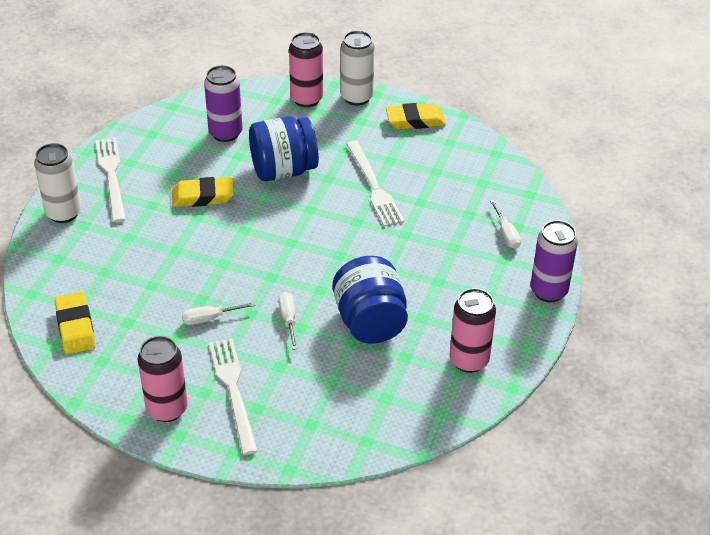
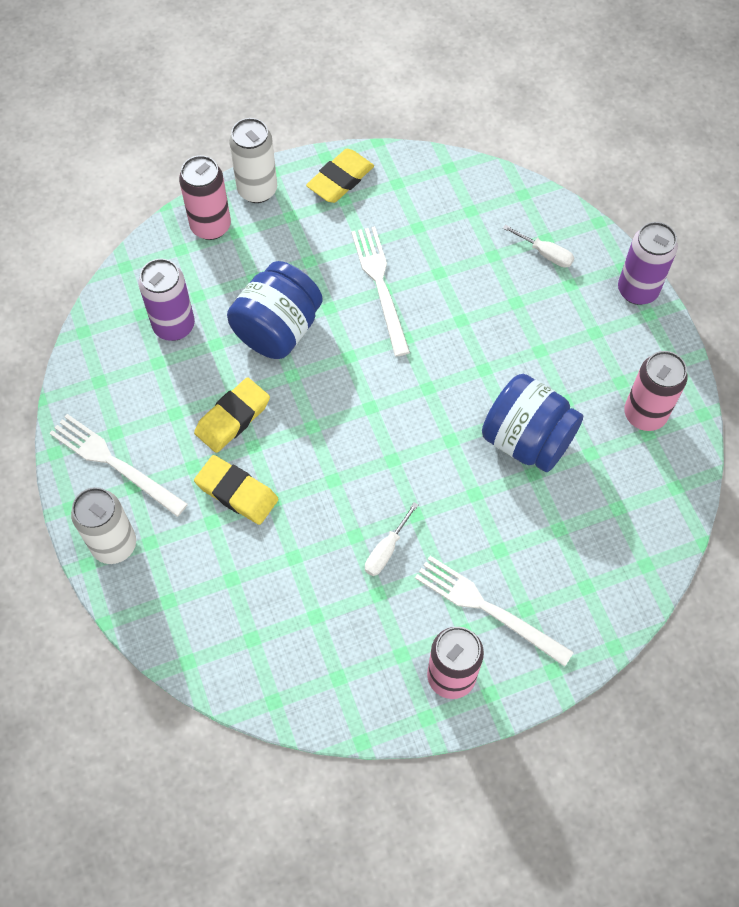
camera: 40 degrees left, 20 degrees up
(75, 327) = (272, 662): yellow eraser -> yellow eraser (237, 492)
(288, 320) = (456, 494): white screwdriver -> none
(374, 186) = (380, 285): white fork -> white fork turned 135 degrees counterclockwise

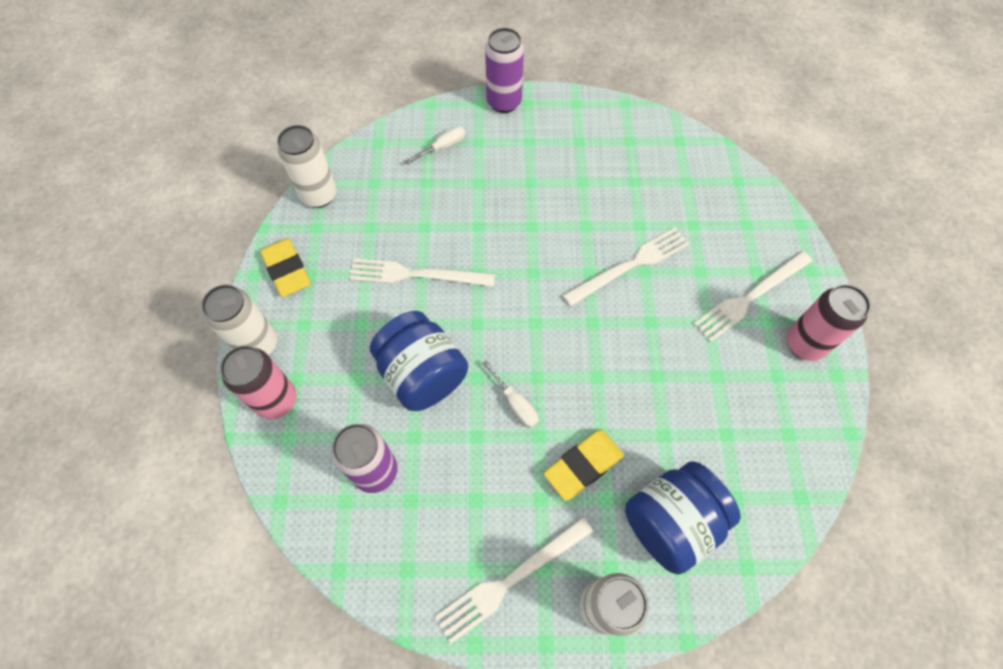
camera: 70 degrees left, 0 degrees up
(232, 418) = (502, 445): yellow eraser -> none
(386, 550) = (678, 355): white screwdriver -> white screwdriver (515, 403)
(434, 170) = (319, 195): none -> white can
(476, 477) = (630, 265): none -> white fork
(527, 440) = (608, 218): blue jar -> blue jar (671, 522)
(645, 414) = (613, 136): pink can -> none

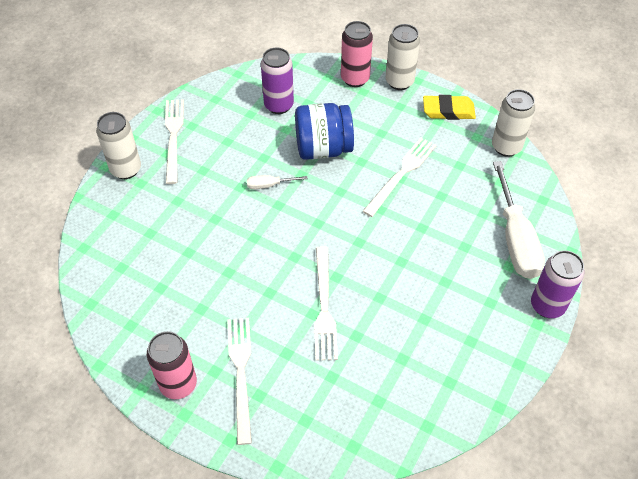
camera: 120 degrees right, 10 degrees down
(442, 147) = (515, 238): white screwdriver -> white screwdriver, size x2.21
(583, 465) = (205, 199): yellow eraser -> none
(671, 522) = (138, 224): blue jar -> none

